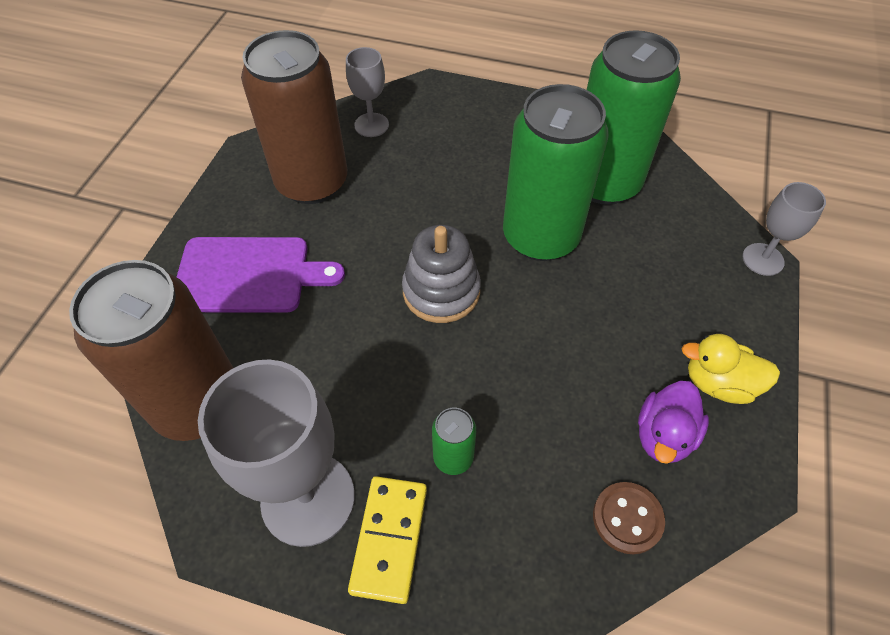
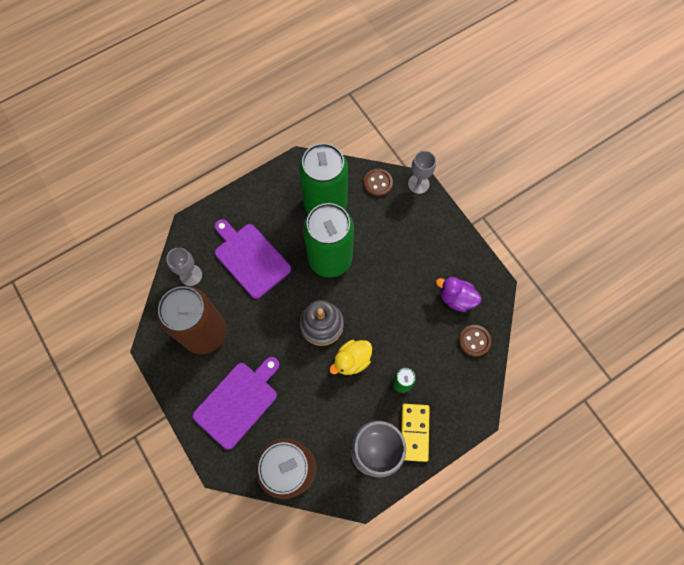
camera: 50 degrees left, 15 degrees up
(390, 539) = (414, 432): yellow domino -> yellow domino turned 45 degrees clockwise
(450, 161) = (250, 258): none -> purple cutting board
(664, 435) = (456, 298): purple duck -> purple duck turned 135 degrees clockwise
(702, 215) = (378, 183): none -> brown button
(718, 383) = (453, 258): yellow duck -> yellow duck (351, 360)

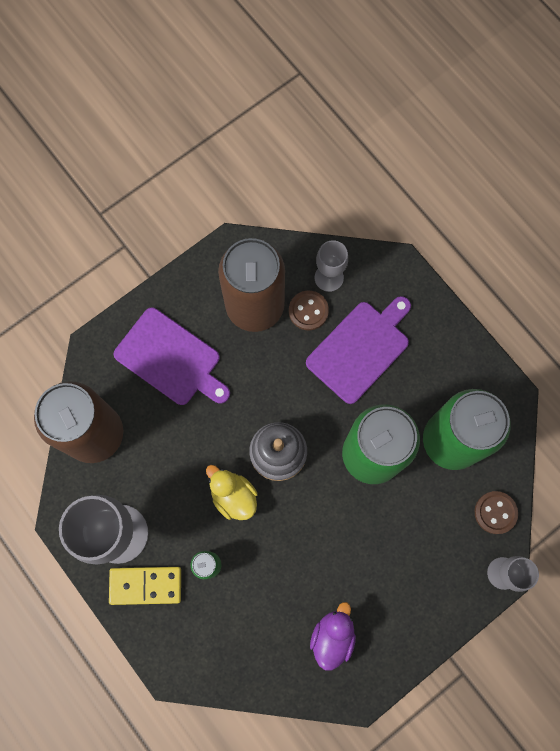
camera: 85 degrees right, 5 degrees up
(474, 341) = (273, 664): brown button -> brown button (308, 311)

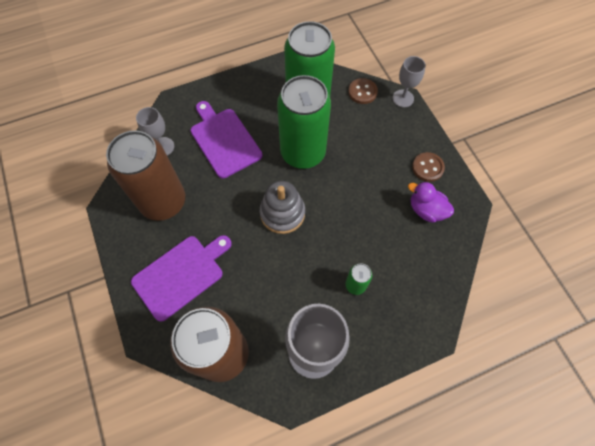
camera: 75 degrees left, 10 degrees down
(145, 585) = (361, 339): yellow domino -> none
(233, 496) = (307, 253): yellow duck -> none
(308, 311) = (182, 166): brown button -> brown button (427, 167)

